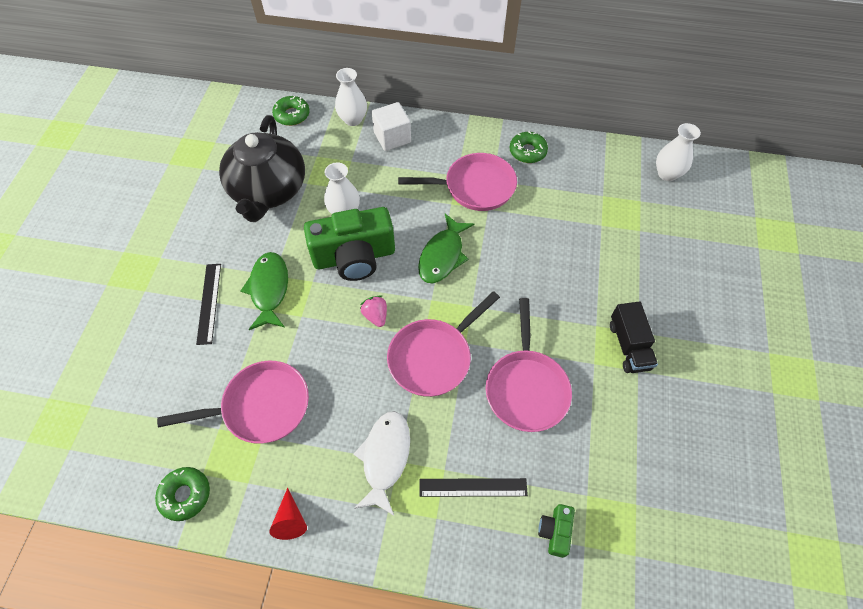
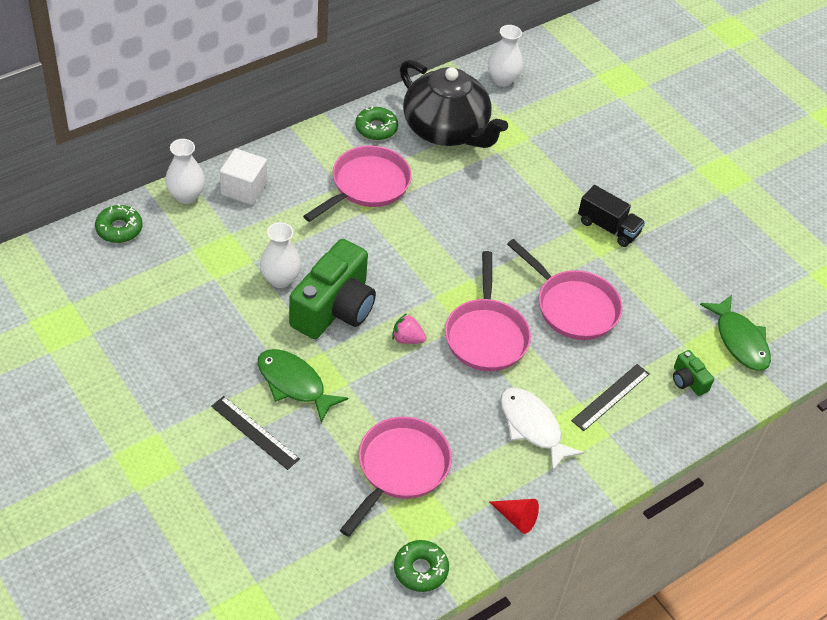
camera: 50 degrees left, 10 degrees down
(268, 190) = (185, 308): black teapot -> black teapot (446, 130)
(443, 255) = (405, 257): green fish -> green fish (739, 340)

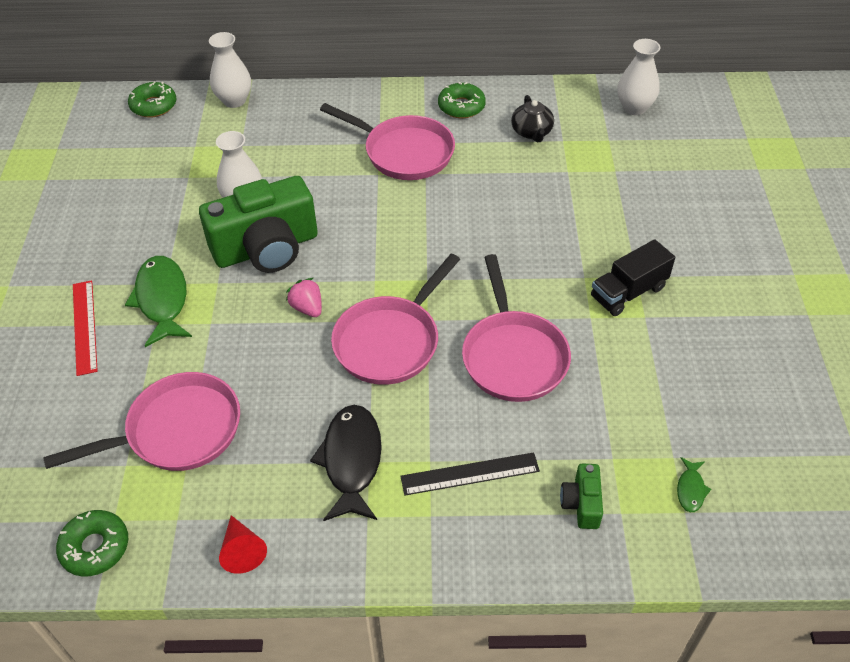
camera: 40 degrees right, 0 degrees up
(244, 189) = (288, 113): white cube -> none
(254, 432) = (84, 326): black ruler -> red ruler
(367, 185) = (404, 152): pink pan -> pink pan turned 45 degrees clockwise
(446, 130) = (532, 132): black teapot -> black teapot, size x0.42
(532, 427) = (351, 461): white fish -> black fish
(608, 227) = (628, 292): black truck -> black truck turned 75 degrees clockwise
(739, 340) = (690, 489): green fish -> green fish, size x0.46

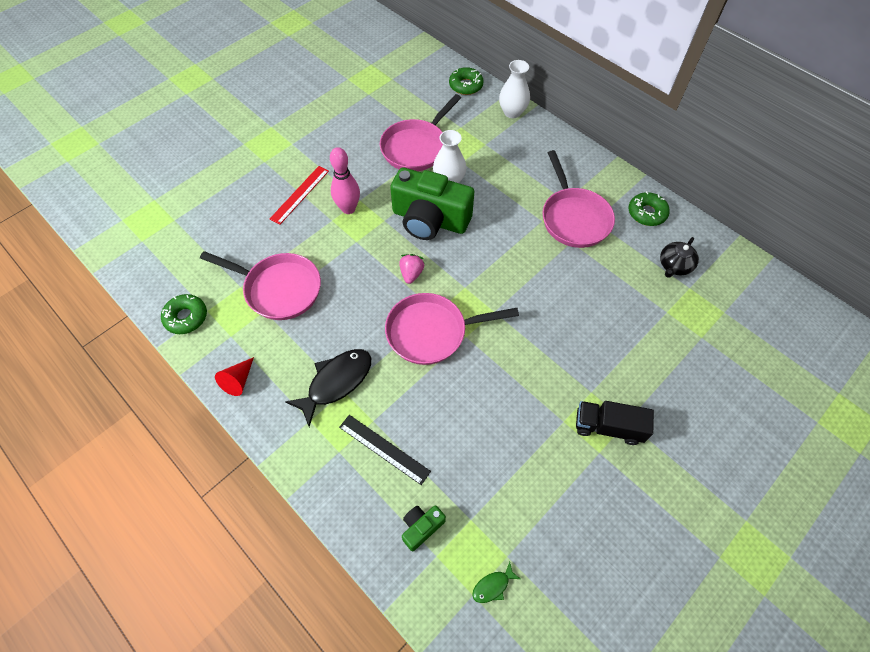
camera: 45 degrees right, 10 degrees up
(162, 300) = (348, 208): green fish -> pink bowling pin
(513, 356) = (488, 402): pink pan -> pink pan (416, 147)
(634, 108) = (773, 303): white vase -> none

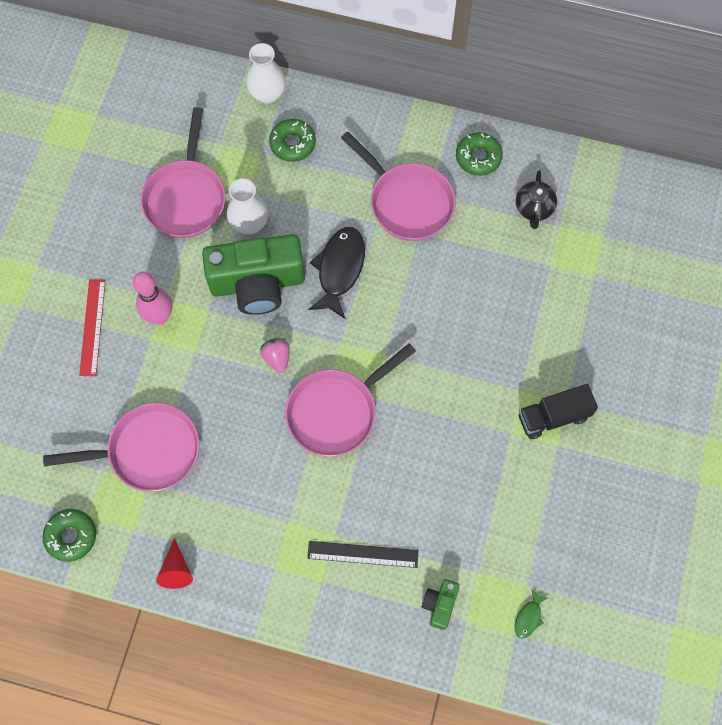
camera: 30 degrees left, 10 degrees up
(336, 382) = (275, 516): black fish -> black fish (339, 269)
(466, 85) = (192, 82): green donut -> green donut (292, 144)

